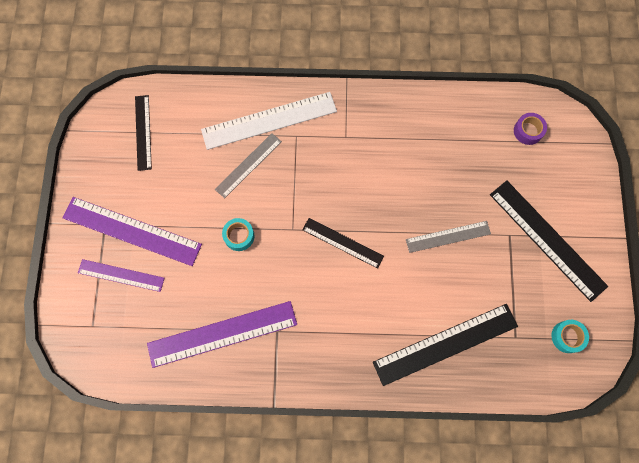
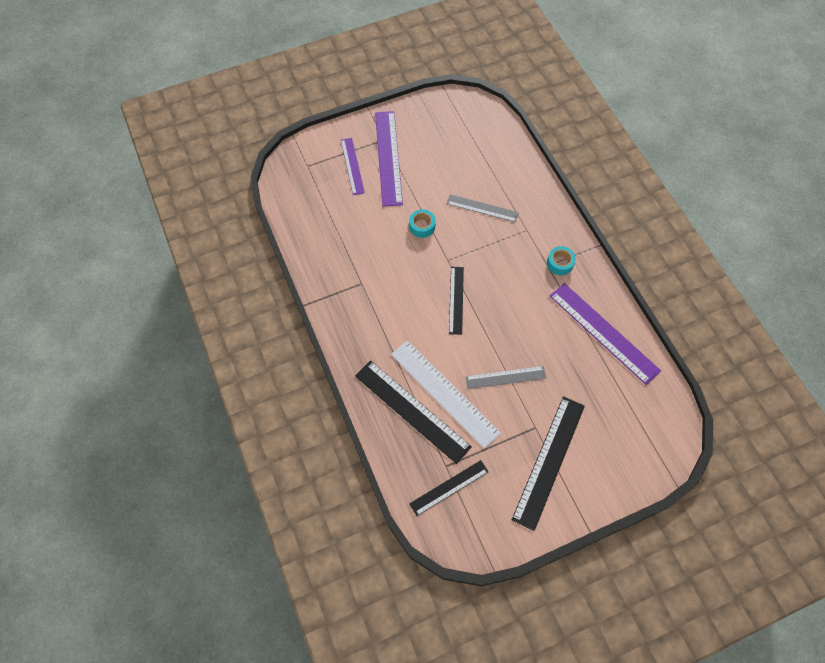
camera: 65 degrees right, 10 degrees down
(143, 132) = (467, 130): black ruler -> black ruler (449, 487)
(222, 333) = (341, 248): purple ruler -> purple ruler (603, 332)
(269, 120) = (528, 206): white ruler -> white ruler (444, 393)
(448, 236) = (505, 377): grey ruler -> grey ruler turned 60 degrees counterclockwise
(528, 131) = (643, 407): purple tape -> none
(567, 337) = (468, 510): turquoise tape -> turquoise tape (560, 263)

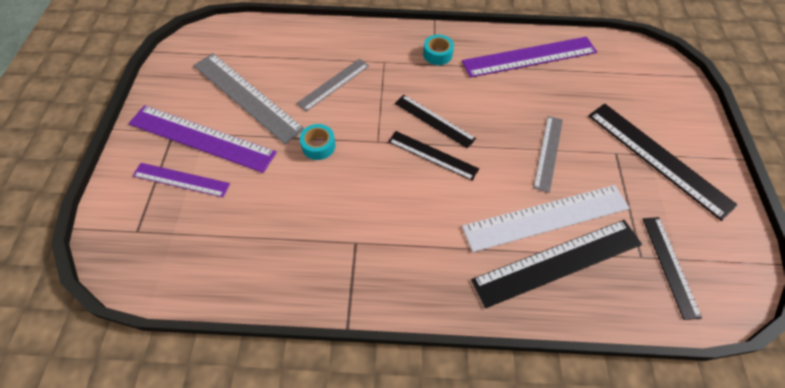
camera: 65 degrees left, 5 degrees down
(437, 162) = (246, 96): none -> grey ruler
(488, 288) = (434, 121): none -> black ruler

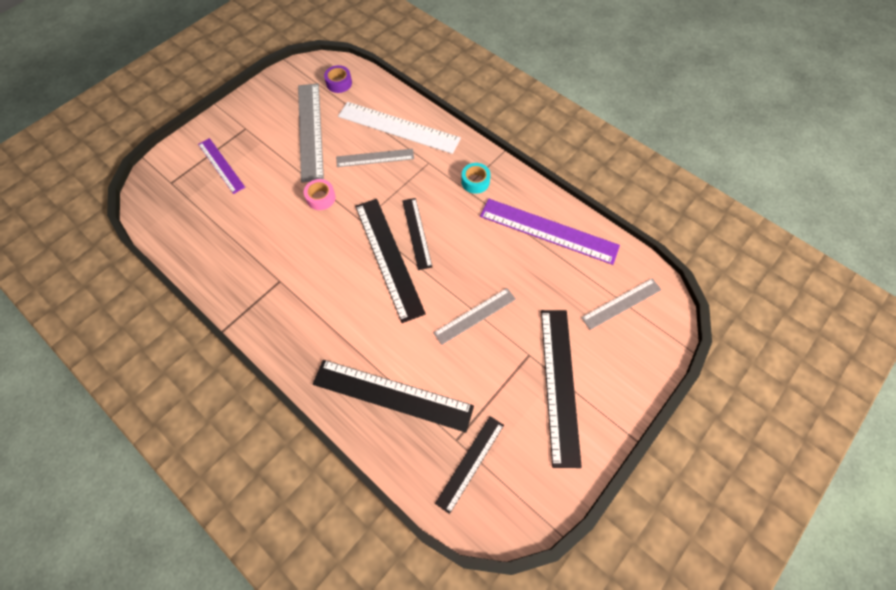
camera: 40 degrees right, 5 degrees up
(201, 138) = (257, 144): purple ruler -> none
(233, 43) = (339, 83): none -> purple tape
(318, 146) = (321, 198): turquoise tape -> pink tape
(432, 155) = (388, 257): black ruler -> black ruler, size x1.68
(546, 217) = (419, 360): white ruler -> white ruler (398, 127)
(631, 75) = (621, 303): none -> grey ruler

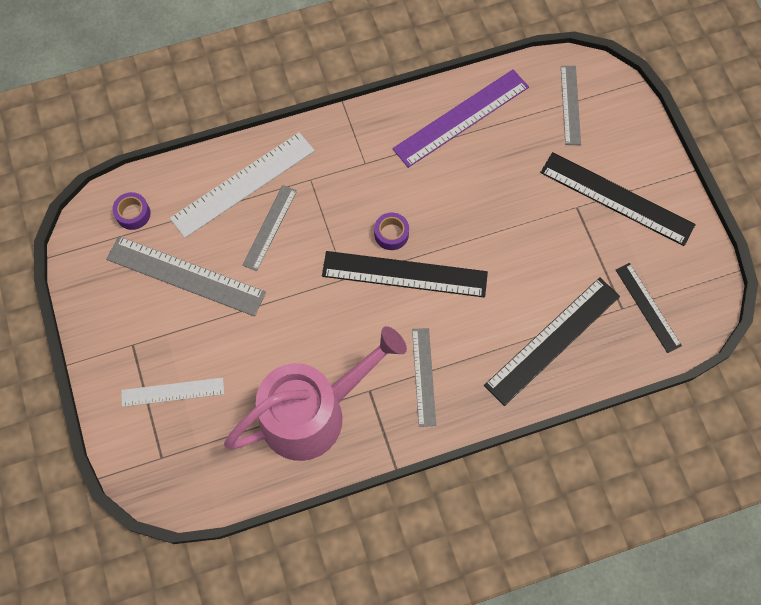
camera: 60 degrees left, 5 degrees up
(221, 165) = (172, 392): purple ruler -> white ruler
(243, 253) = (312, 413): none -> pink watering can
(321, 198) = (289, 305): pink tape -> none
(416, 233) = (391, 234): black ruler -> purple tape
(475, 181) = (363, 149): turquoise tape -> none
(475, 316) = (513, 230): grey ruler -> grey ruler (424, 376)

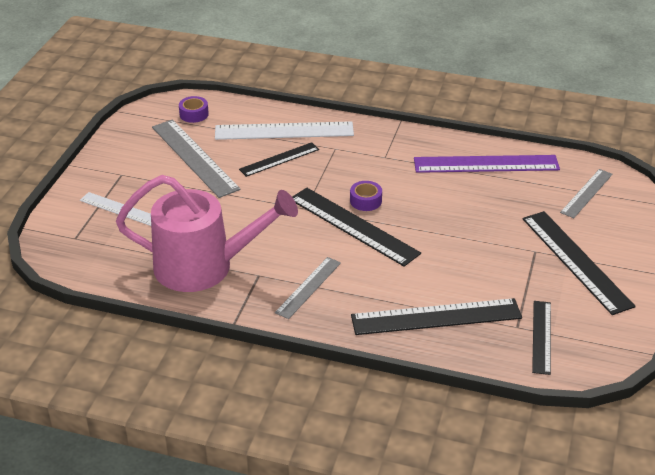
camera: 35 degrees right, 30 degrees down
(270, 227) = (279, 159): grey ruler -> black ruler

